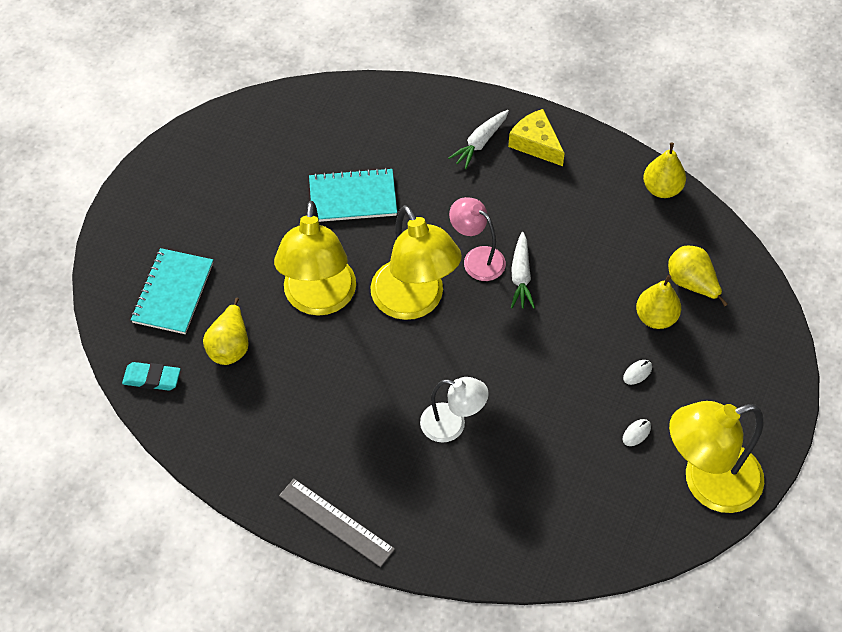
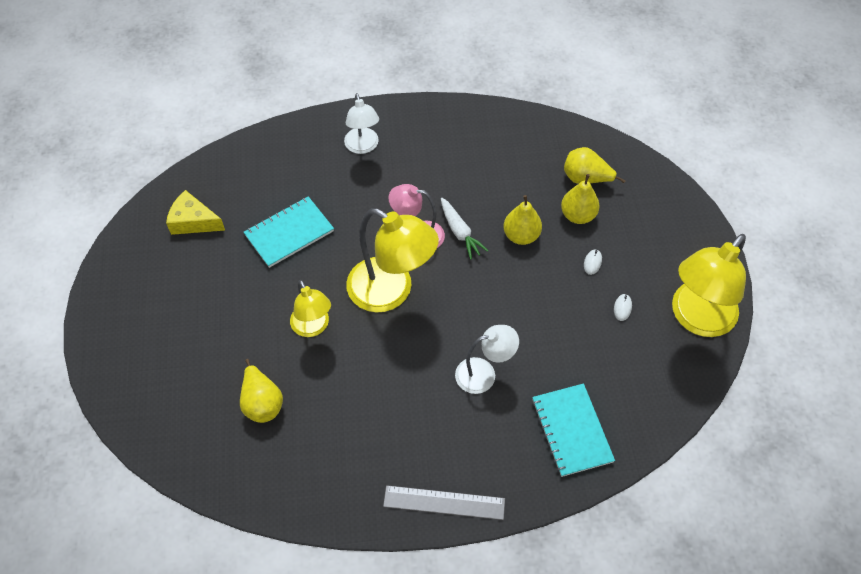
camera: 30 degrees left, 0 degrees up
(152, 378) = (210, 465): turquoise eraser -> none
(173, 293) = (184, 382): turquoise notebook -> turquoise notebook (571, 430)
(319, 299) = (313, 327): yellow lamp -> yellow lamp, size x0.58
(480, 143) = (363, 147): white carrot -> white lamp
(536, 143) = (405, 128): yellow cheese -> yellow cheese (193, 221)
(662, 188) = (519, 120): yellow pear -> yellow pear (521, 236)

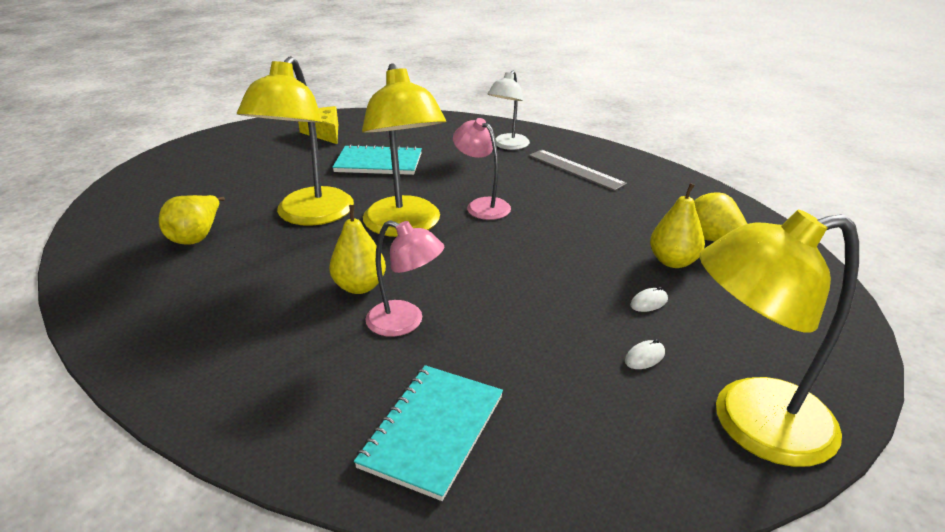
camera: 40 degrees right, 25 degrees down
(313, 327) = (309, 216): yellow lamp -> yellow lamp, size x1.71
(444, 502) = (205, 399): grey ruler -> grey ruler (576, 169)
(460, 232) = (524, 220): white carrot -> none
(484, 373) = (405, 322): white lamp -> pink lamp
(521, 236) = (586, 248): yellow pear -> yellow pear (360, 286)

